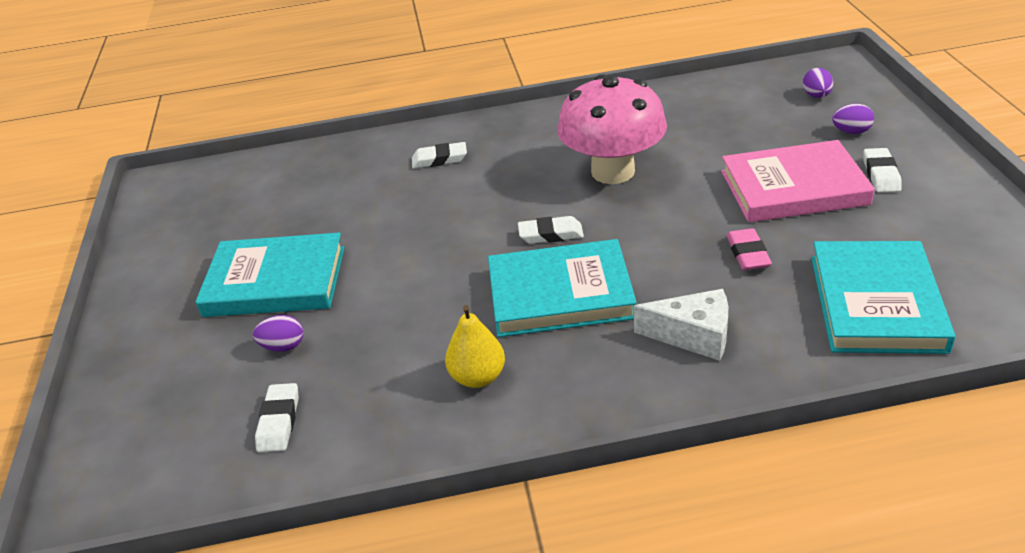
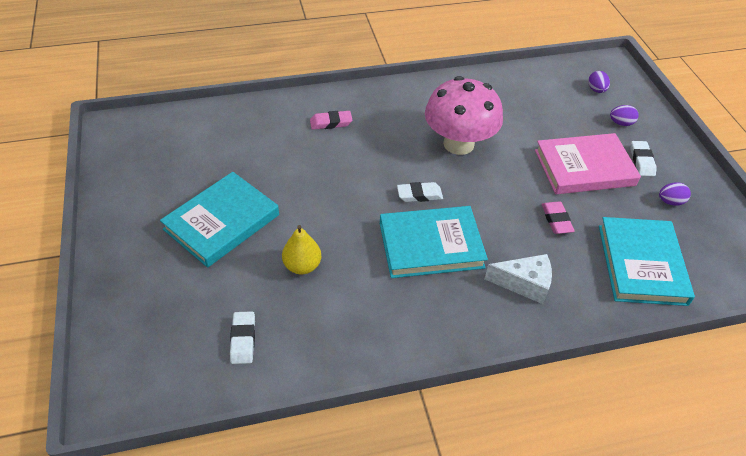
camera: 10 degrees left, 10 degrees up
(275, 281) = (221, 222): turquoise book -> turquoise book turned 45 degrees counterclockwise
(283, 346) = (236, 278): purple egg -> purple egg (670, 202)
(439, 159) = (331, 123): white eraser -> pink eraser
(478, 377) = (380, 310): yellow pear -> yellow pear (302, 266)

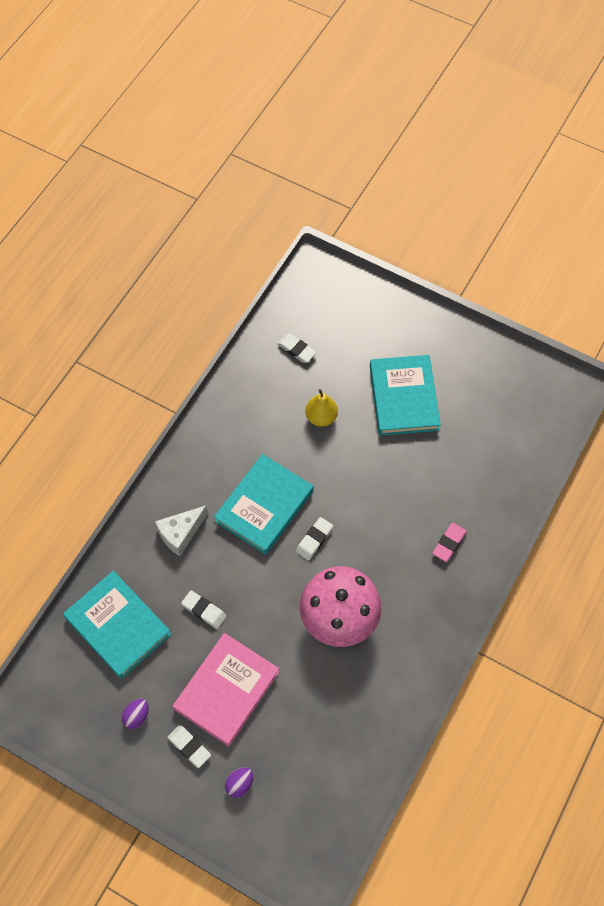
camera: 135 degrees right, 15 degrees up
(556, 220) = (204, 610): pink eraser -> white eraser
(596, 90) = (295, 815): purple egg -> none

